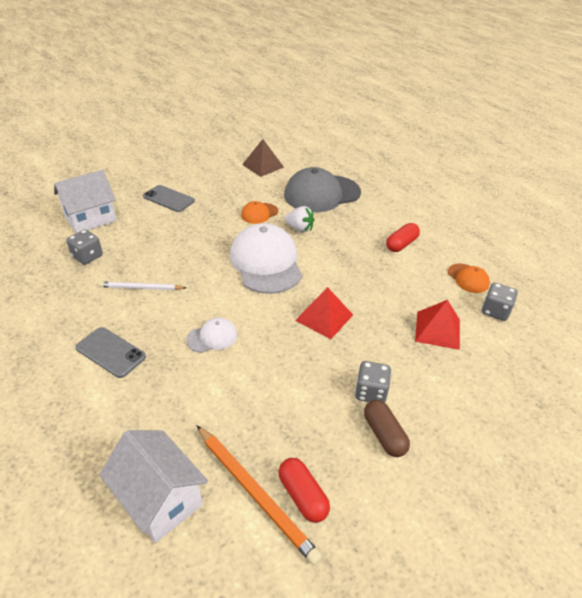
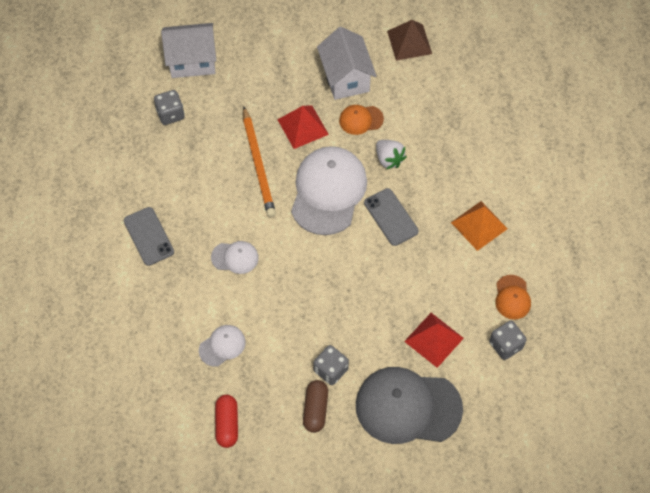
camera: 30 degrees right, 20 degrees up
(141, 288) = (201, 175): white pencil -> none
(160, 499) = (132, 379): white house -> white house (346, 78)
(169, 199) = (280, 59): grey phone -> grey phone (391, 217)
(247, 418) = (222, 346): none -> white cap
(255, 493) = (196, 406): orange pencil -> orange pencil (258, 164)
(321, 194) = (446, 116): grey cap -> grey cap (408, 407)
(324, 317) = (341, 280): red pyramid -> red pyramid (303, 126)
(401, 244) = (479, 225): red capsule -> orange pyramid

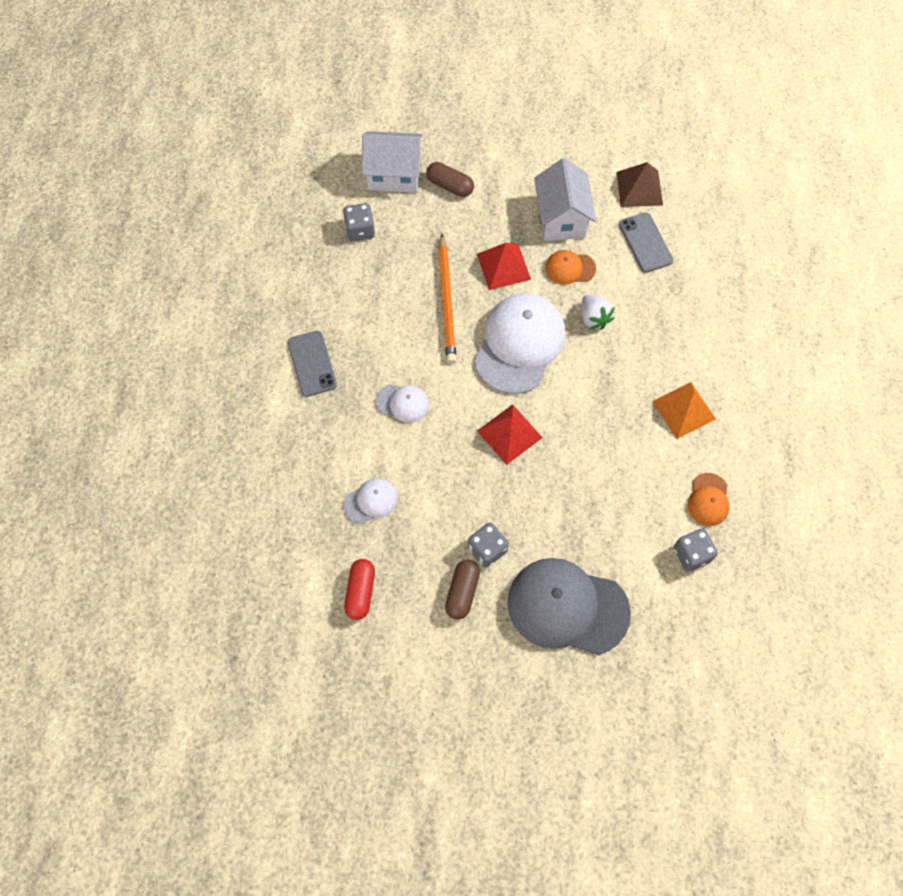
camera: 10 degrees right, 5 degrees up
(243, 64) = (450, 186): none -> brown capsule
(391, 217) = (585, 384): grey phone -> grey phone (645, 242)
(434, 339) = (610, 533): red pyramid -> red pyramid (509, 434)

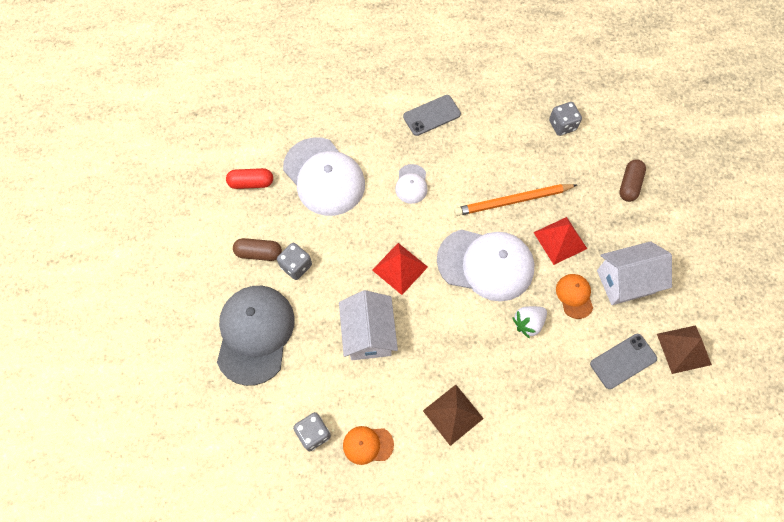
camera: 80 degrees right, 0 degrees up
(371, 501) = (324, 177): white cap -> white cap, size x2.12
(394, 175) = (625, 140): white house -> white house (368, 334)
(684, 410) = (453, 414): orange pyramid -> brown pyramid

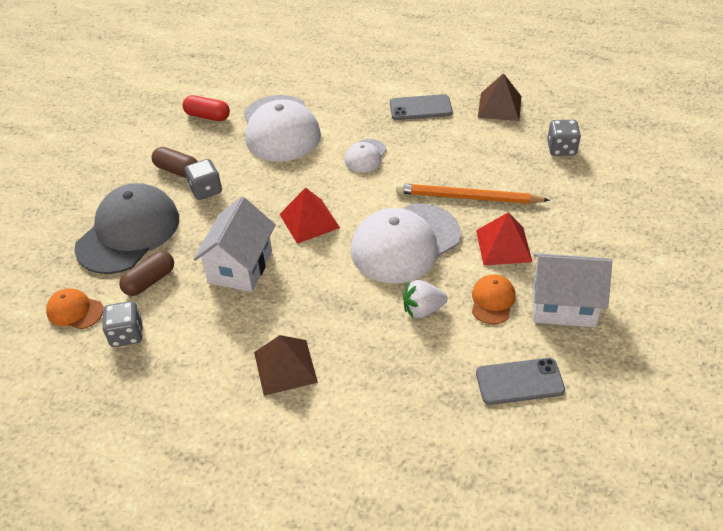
camera: 25 degrees right, 20 degrees down
(367, 445) = (175, 363): orange cap -> orange cap (75, 311)
(486, 264) = (405, 243): white cap -> white cap turned 105 degrees clockwise
(629, 185) = (615, 218): brown capsule -> brown capsule (149, 281)
(684, 349) = (606, 394): brown pyramid -> brown pyramid (499, 106)

